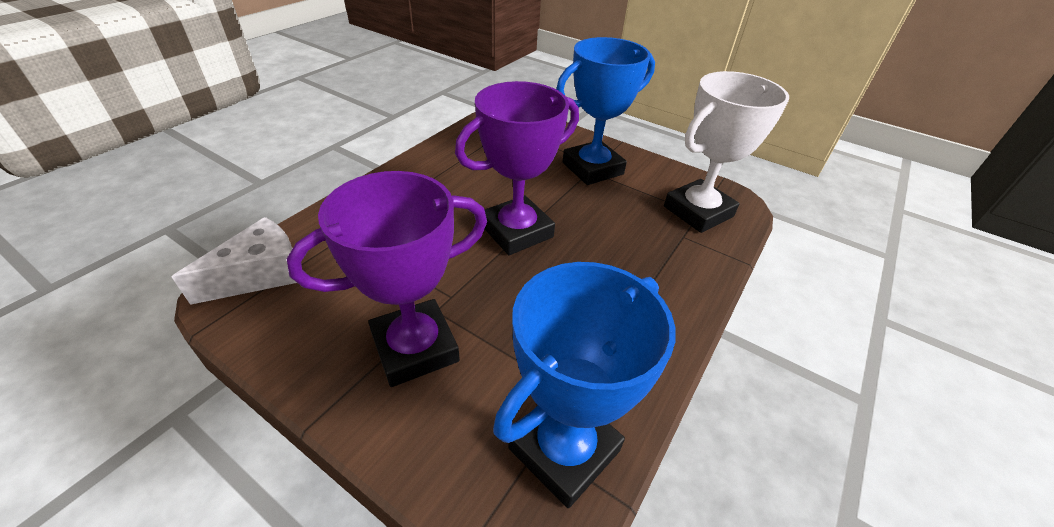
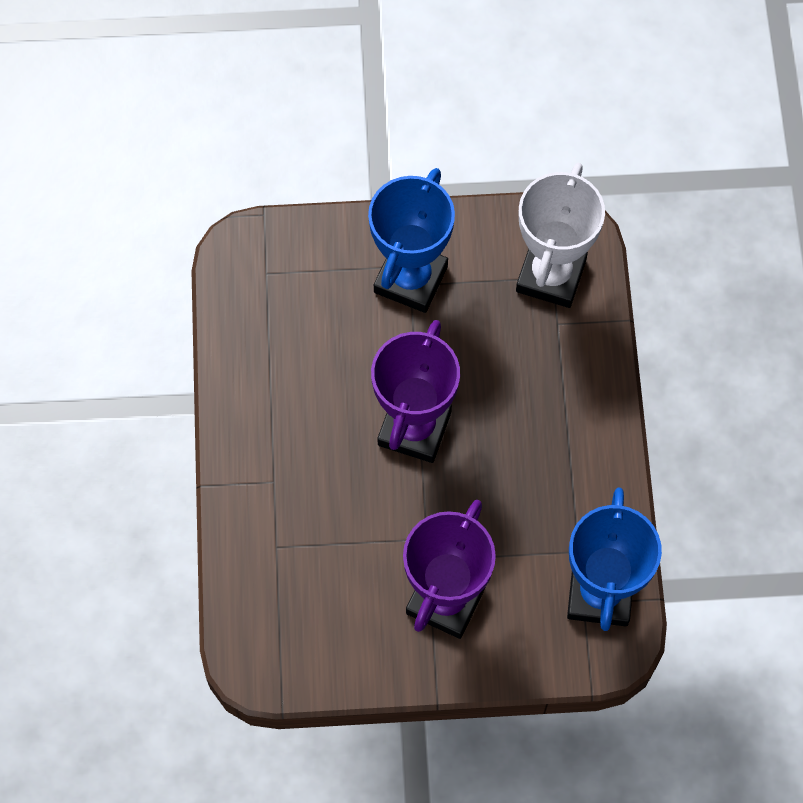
camera: 35 degrees left, 25 degrees up
(261, 274) = (261, 634): white cheese -> none

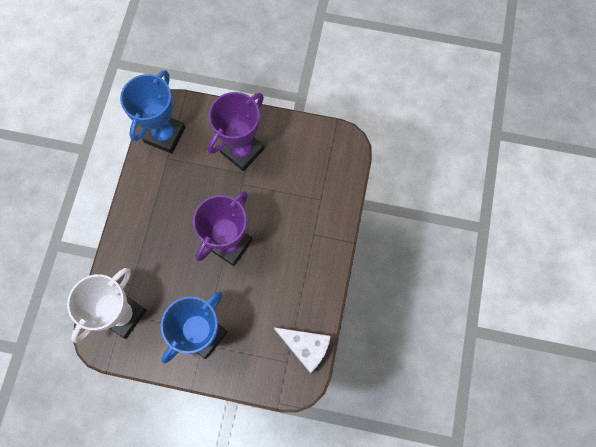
camera: 165 degrees left, 5 degrees up
(242, 301) = (306, 347): none -> white cheese

